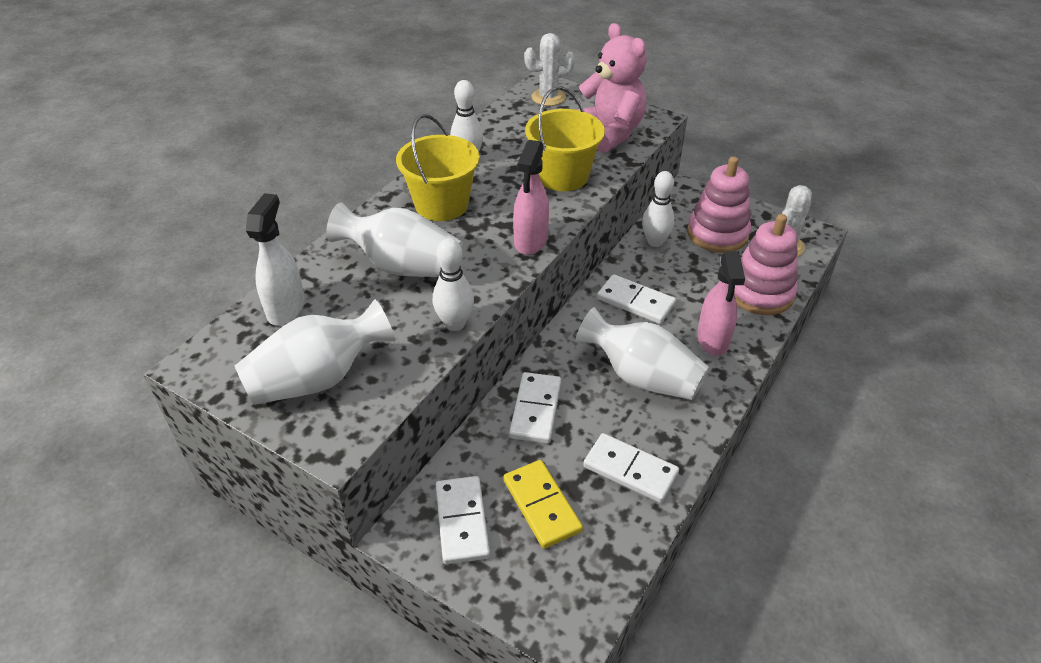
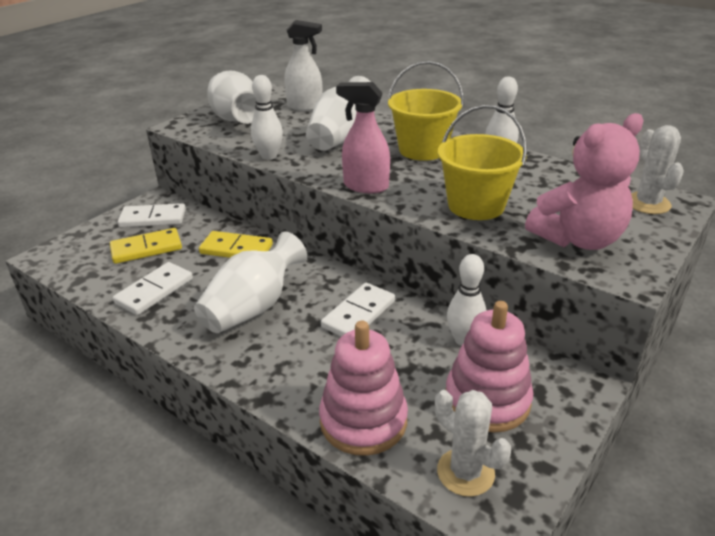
camera: 95 degrees right, 10 degrees down
(535, 410) = (236, 249): white domino -> yellow domino
(713, 340) = (289, 363): pink spray bottle -> none

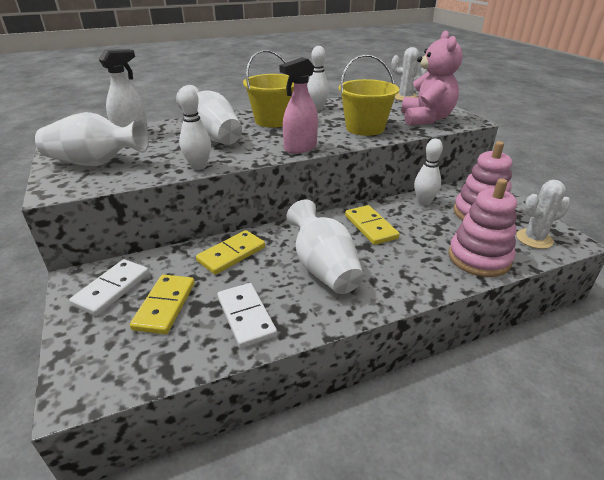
camera: 60 degrees left, 0 degrees up
(358, 314) = (370, 227): white domino -> yellow domino

